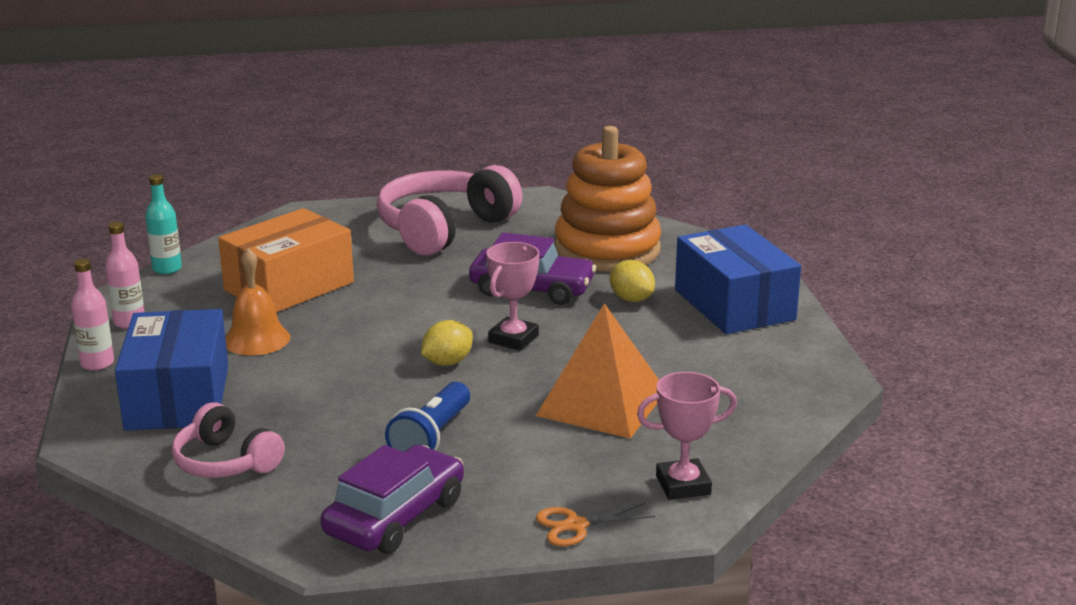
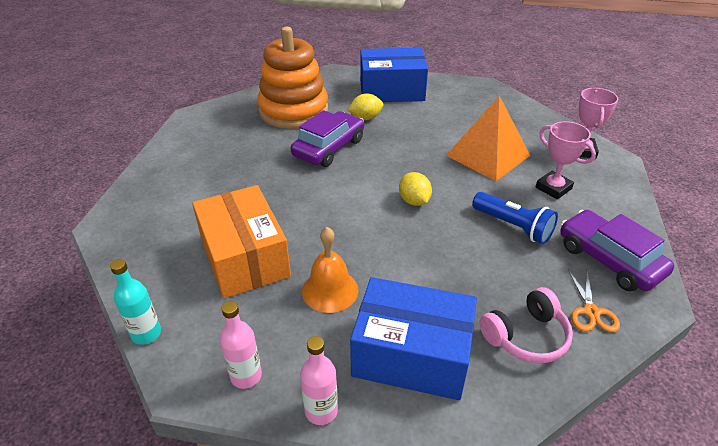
camera: 70 degrees left, 15 degrees up
(444, 229) = (206, 163): pink headphones -> none
(513, 339) = (394, 169): pink trophy -> pink trophy (553, 188)
(576, 525) = (621, 193): orange scissors -> orange scissors (591, 312)

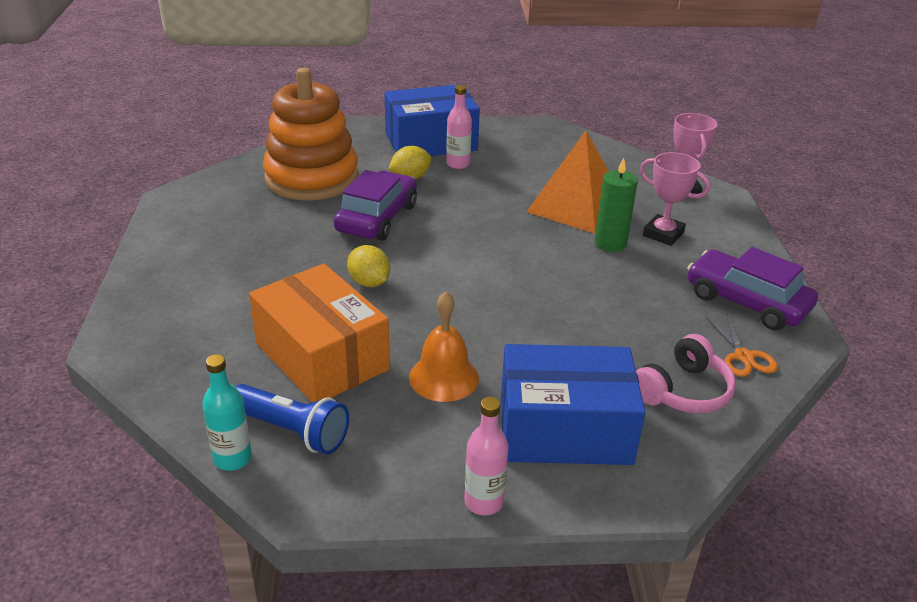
camera: 15 degrees left, 5 degrees down
(246, 376) = (380, 482): pink bottle -> pink bottle (458, 164)
(414, 201) = (507, 267): yellow lemon -> yellow lemon (369, 282)
(505, 191) = (610, 243): none -> green candle
(513, 226) = (631, 281): blue flashlight -> blue flashlight (292, 431)

